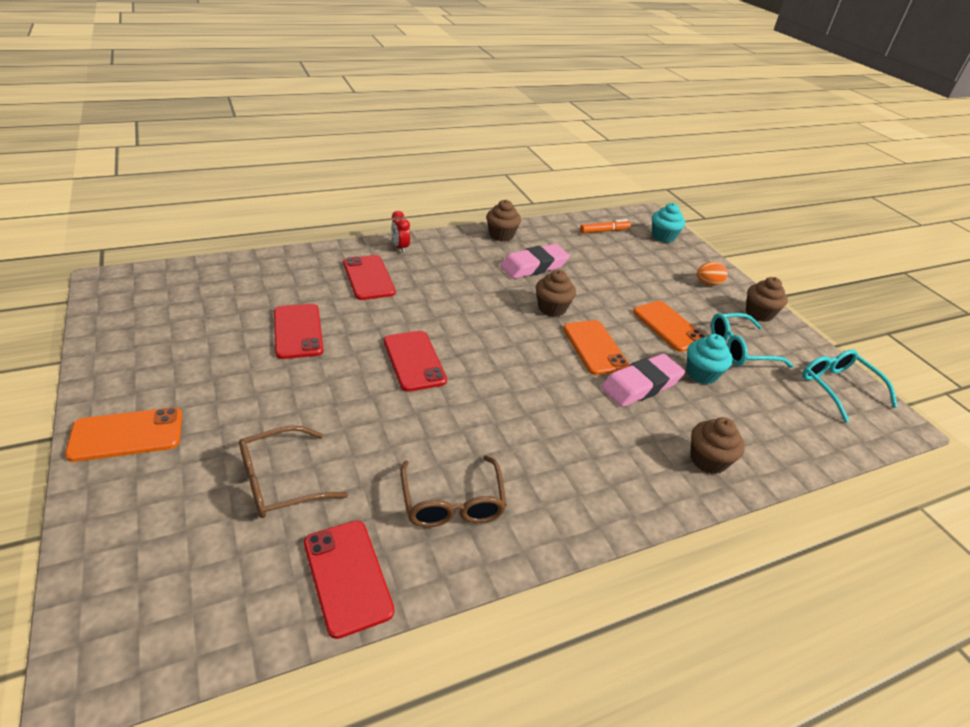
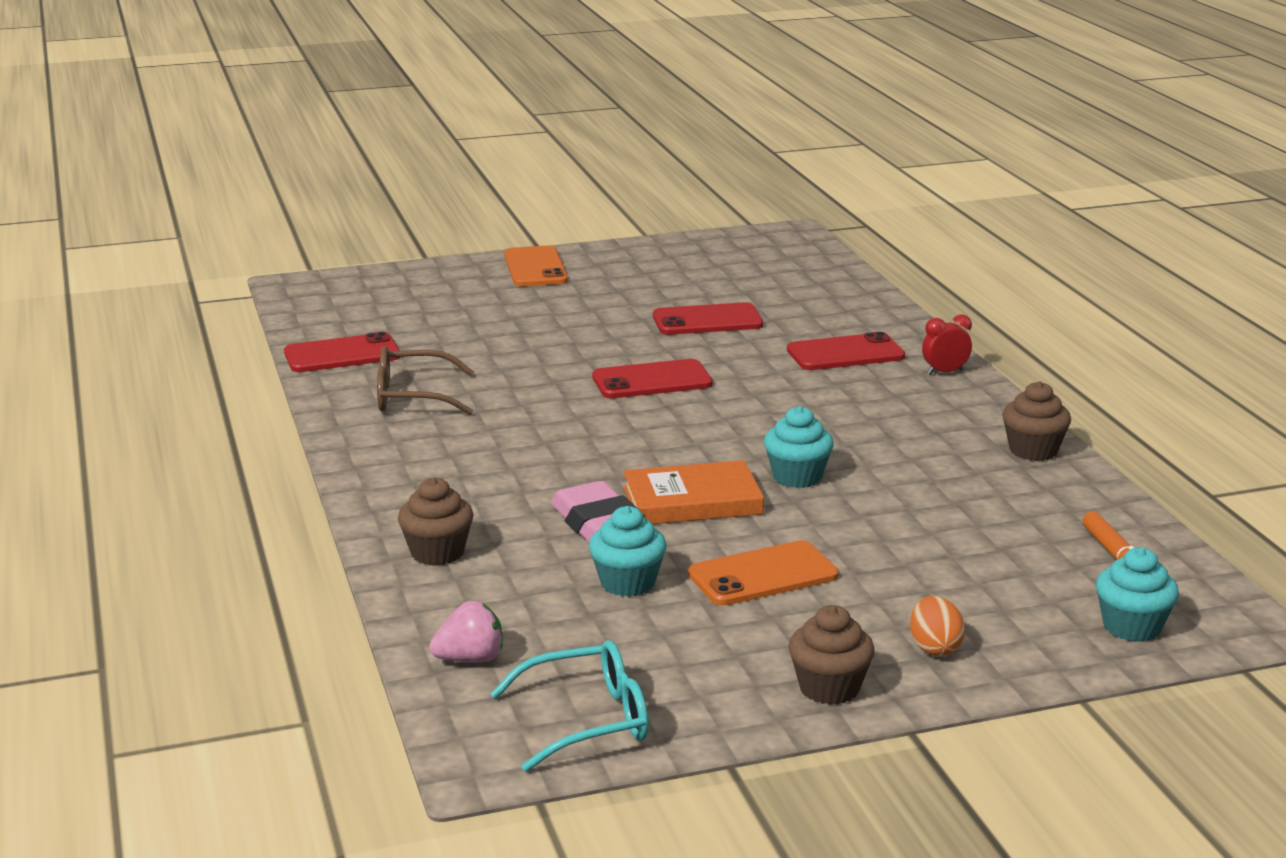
camera: 100 degrees right, 15 degrees down
(280, 481) = (461, 326): brown glasses -> none
(534, 266) = (930, 472): pink eraser -> none
(552, 308) = (797, 477): brown cupcake -> turquoise cupcake
(595, 347) = (692, 501): orange phone -> orange book
(739, 349) = (702, 636): turquoise glasses -> none
(816, 434) = (470, 659): none -> pink strawberry

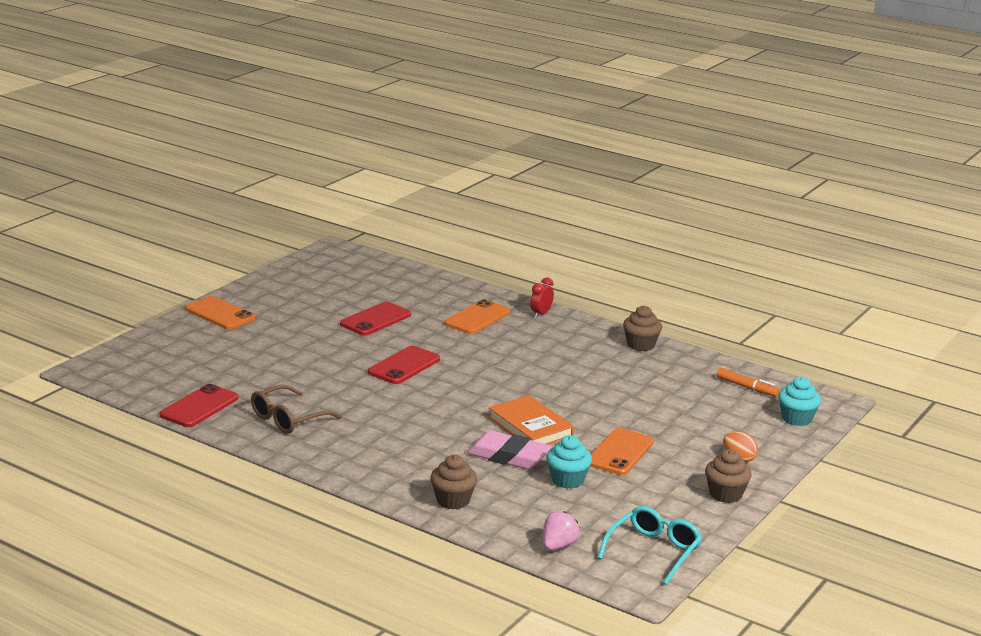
camera: 40 degrees left, 0 degrees up
(692, 501) = (530, 427): orange book -> orange book turned 75 degrees counterclockwise
(797, 477) = (559, 396): turquoise cupcake -> none
(845, 353) = (477, 318): red phone -> orange phone

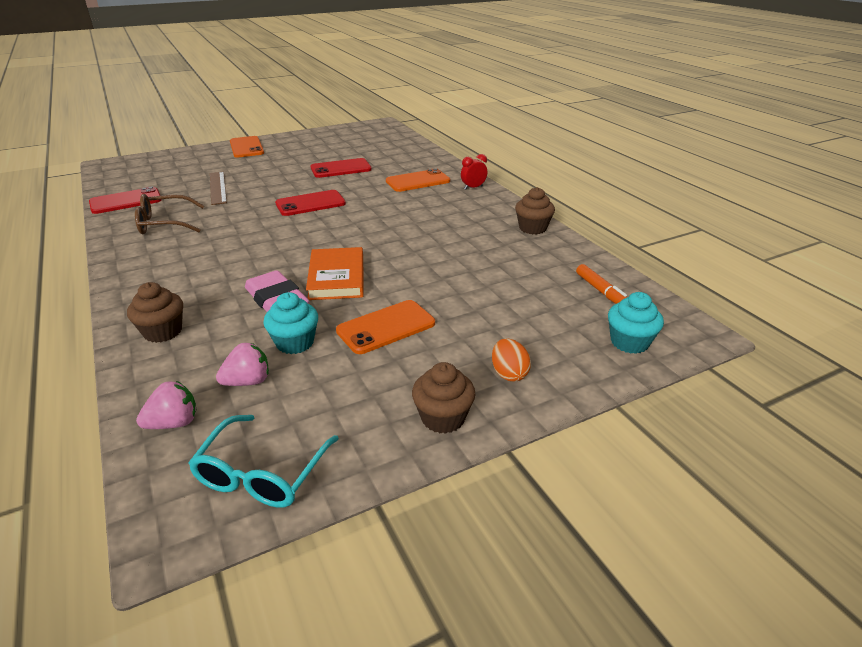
camera: 30 degrees right, 10 degrees up
(275, 370) = (218, 187): none -> brown ruler
(571, 511) = (248, 381): none -> pink strawberry
(654, 551) = (262, 473): turquoise glasses -> turquoise glasses turned 135 degrees clockwise

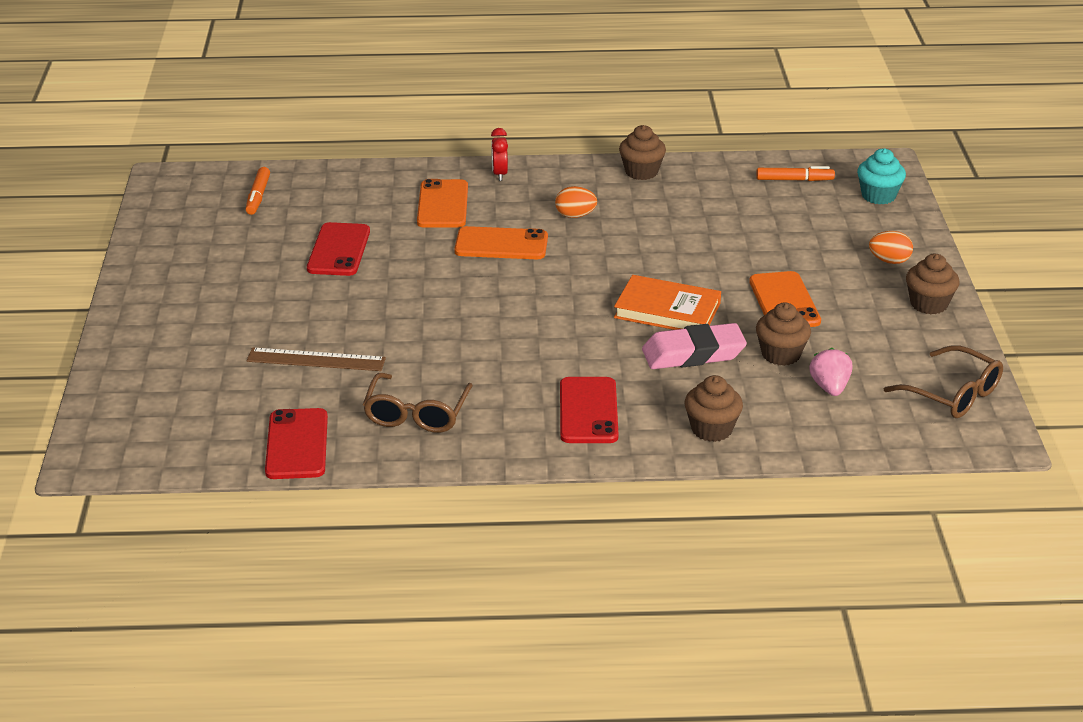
camera: 65 degrees left, 0 degrees up
(174, 423) = (870, 431): pink strawberry -> none
(246, 147) = (150, 315): orange phone -> orange phone (501, 244)
(262, 473) = (953, 394): turquoise glasses -> brown glasses
(295, 343) = (781, 354): turquoise cupcake -> brown cupcake
(310, 204) = (447, 294): red phone -> red phone (588, 411)
(382, 142) = (258, 196): none -> orange marker
(444, 219) = (575, 215): none -> orange egg

